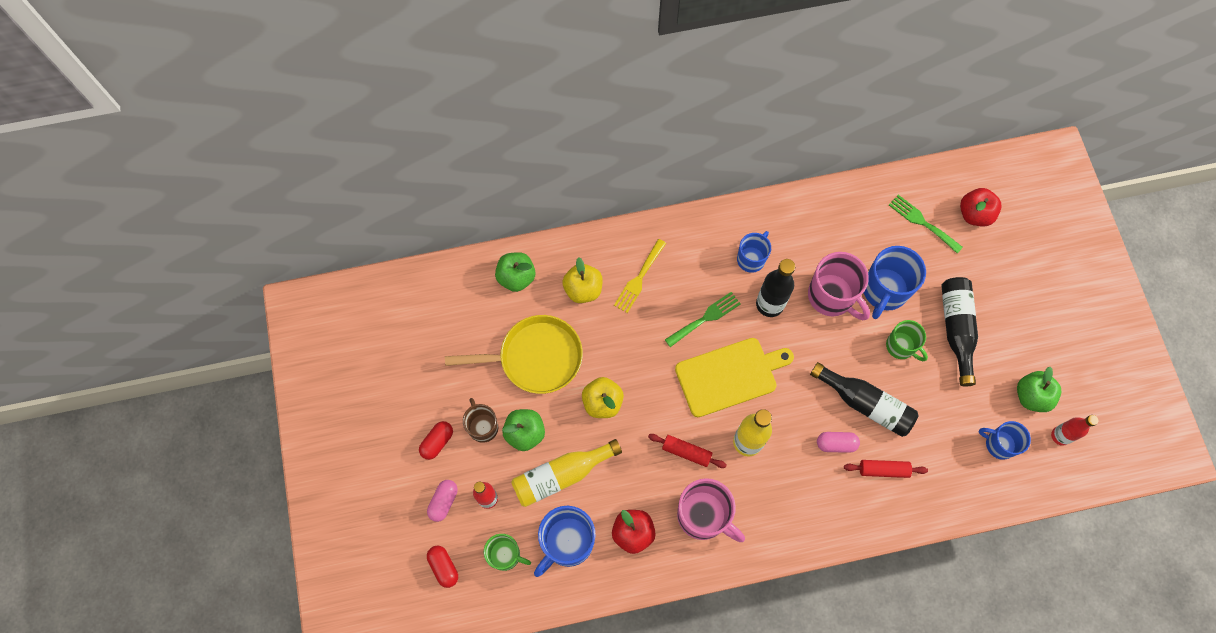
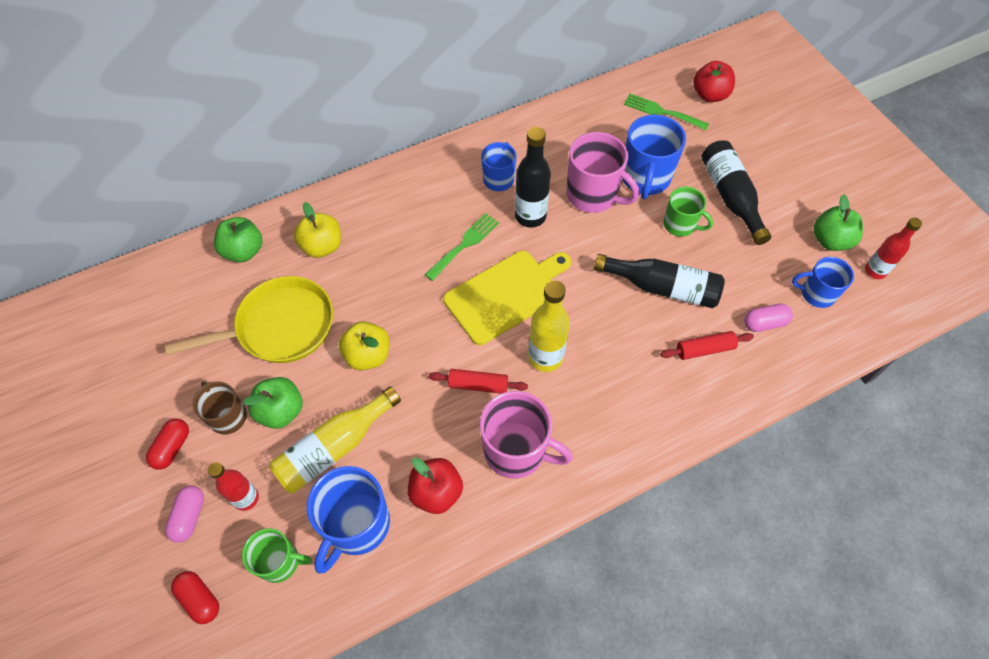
camera: 15 degrees left, 10 degrees down
(639, 279) = (382, 223): yellow fork -> none
(836, 444) = (644, 335): pink capsule -> pink capsule (764, 323)

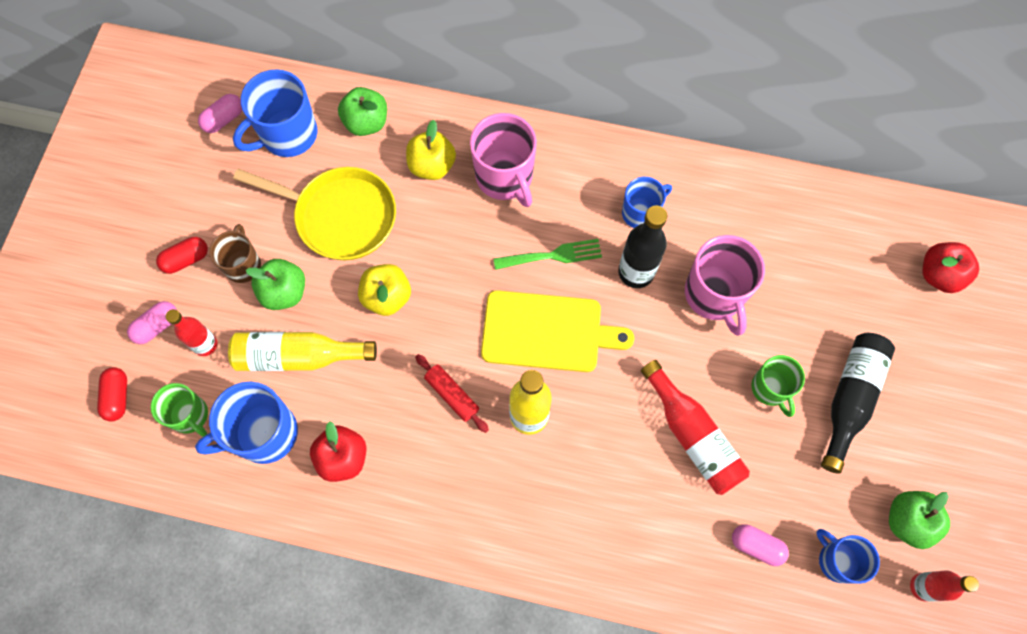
camera: 40 degrees right, 10 degrees up
(117, 325) = (224, 119): none -> pink capsule
(516, 451) = (433, 477): pink mug -> pink mug (505, 177)
(645, 178) = (782, 316): blue mug -> blue mug (287, 135)
(661, 112) = (868, 257): green fork -> none
(662, 288) = (692, 436): black bottle -> red bottle
(704, 349) = (676, 524): red rolling pin -> none

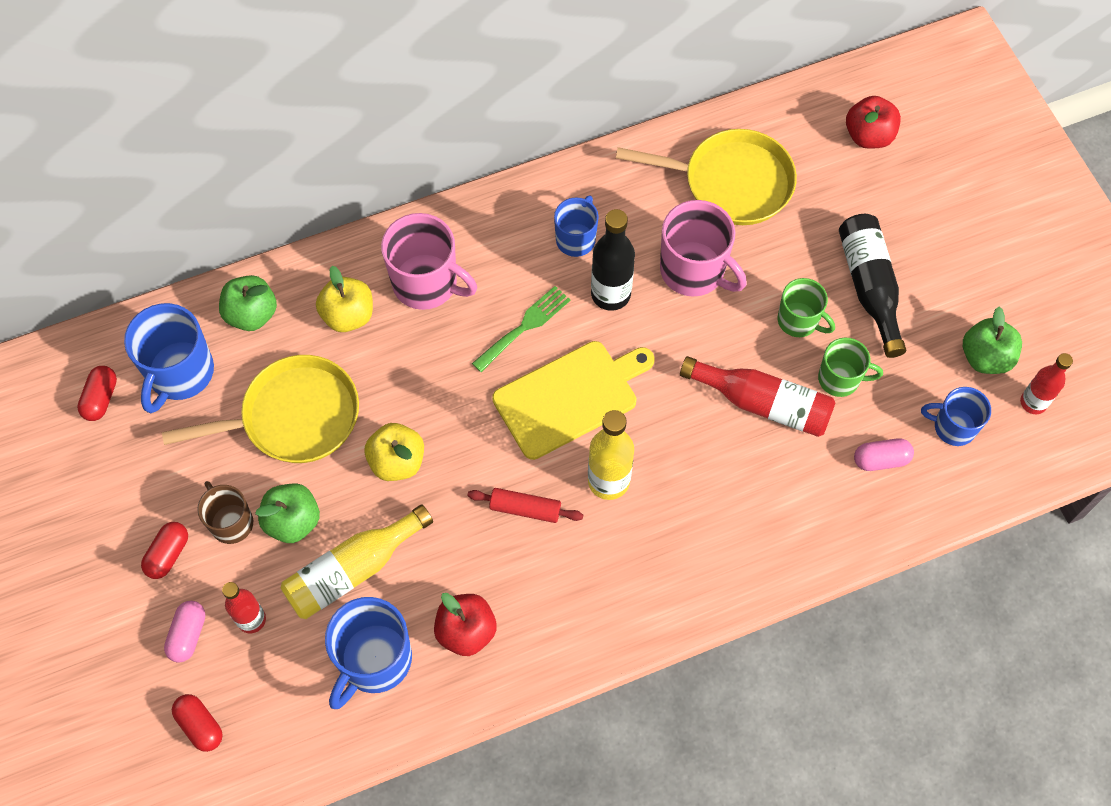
camera: 35 degrees left, 5 degrees down
(190, 415) = (288, 693): green mug -> green mug (840, 379)
(224, 119) = (101, 398): pink capsule -> red capsule
(795, 243) = (730, 182): none -> yellow pan

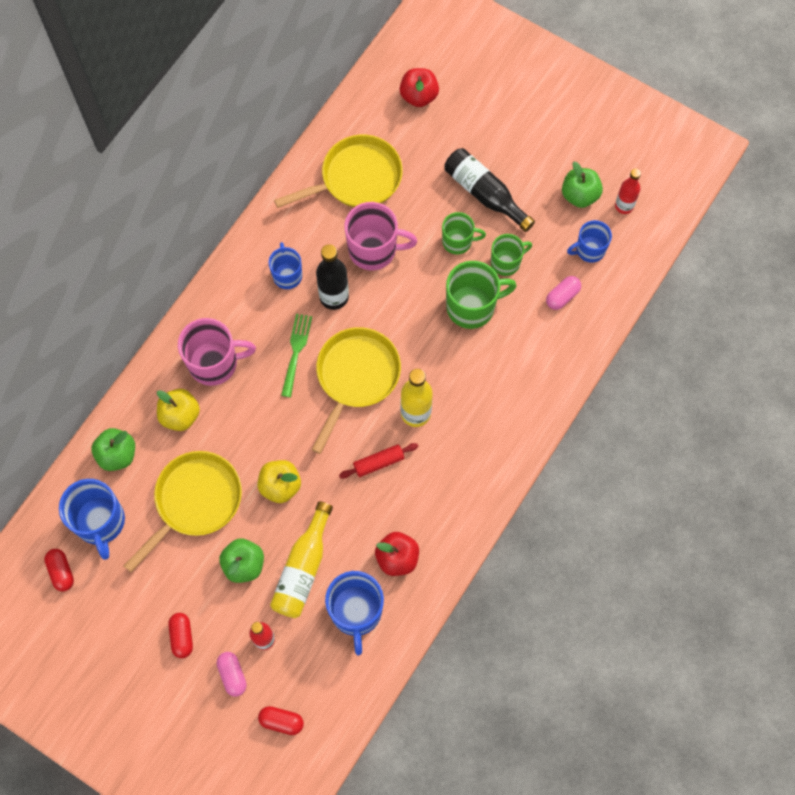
camera: 35 degrees left, 5 degrees up
(231, 522) = (206, 591): brown mug -> none
(570, 397) = (355, 377): yellow cutting board -> yellow pan
(762, 403) = (472, 307): red bottle -> green mug

